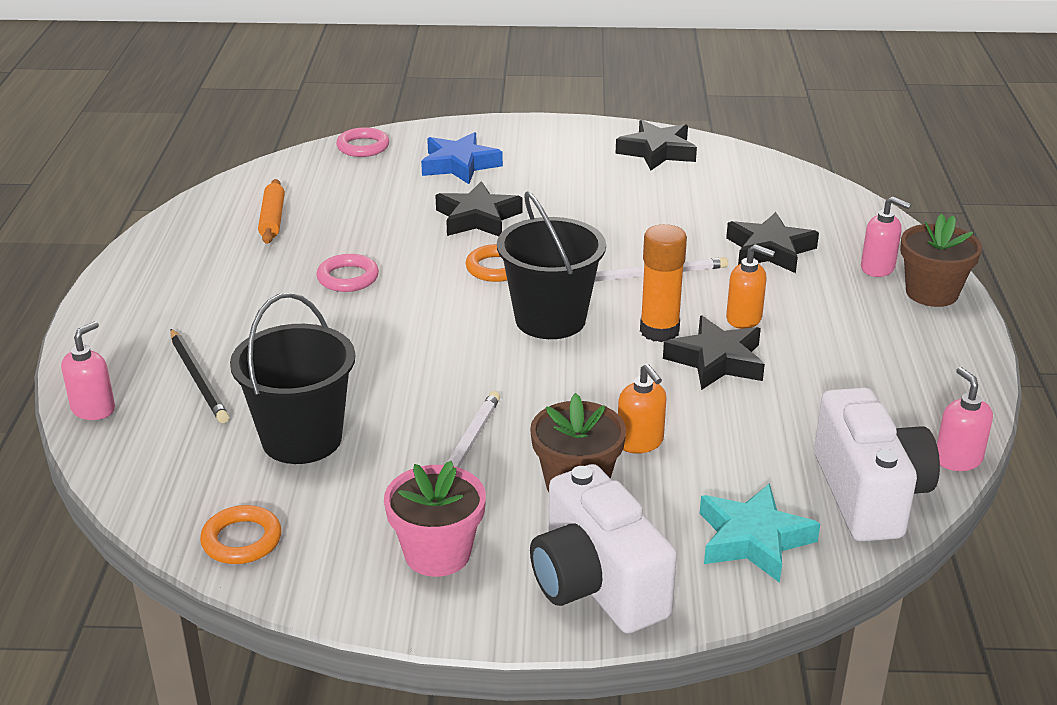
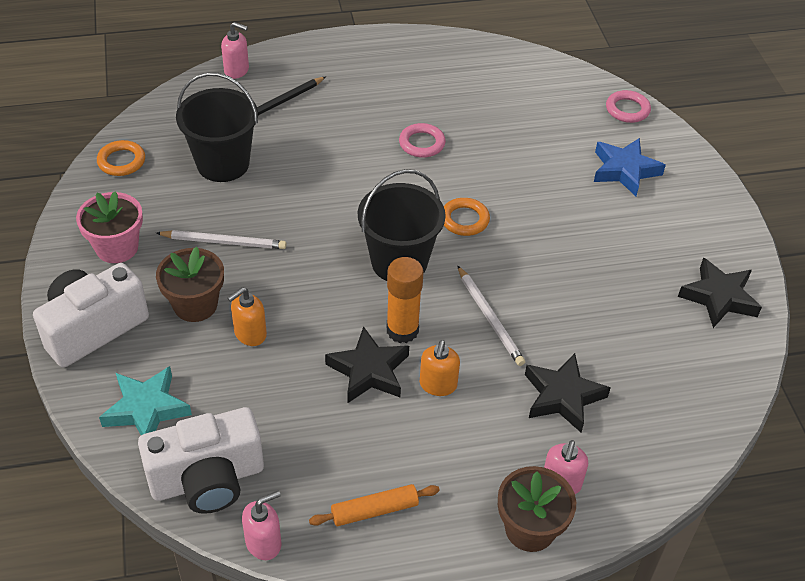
camera: 75 degrees right, 15 degrees up
(272, 219) = (490, 88): orange rolling pin -> orange rolling pin (374, 510)
(477, 218) = (538, 196): black star -> none

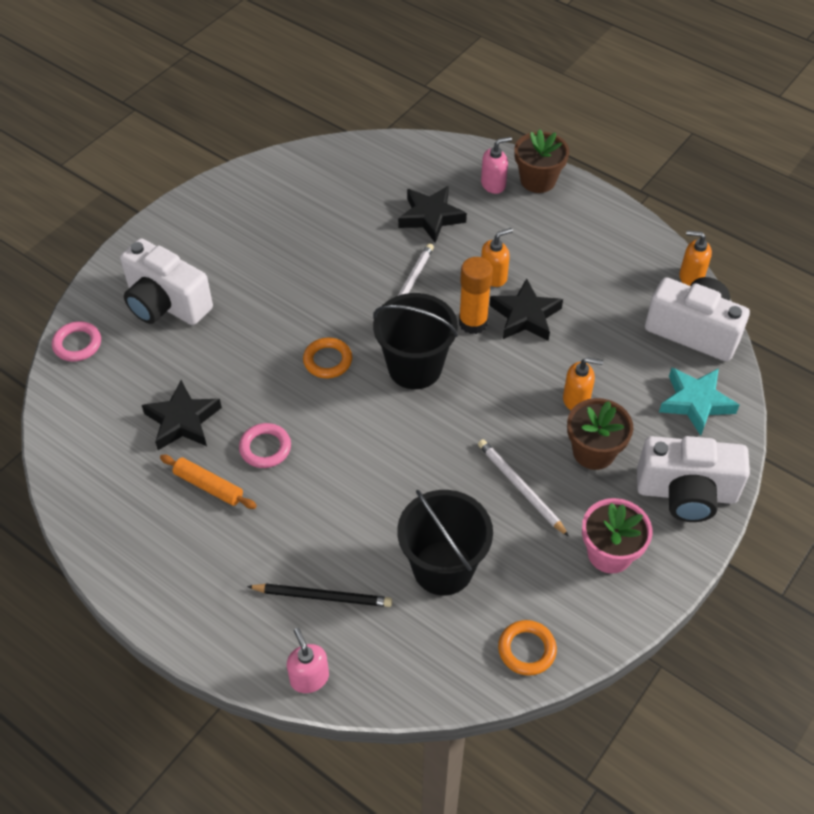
camera: 130 degrees left, 5 degrees up
(264, 543) = (691, 276): pink soap dispenser -> orange soap dispenser
(374, 510) = (611, 246): orange rolling pin -> orange rolling pin (208, 486)
(624, 170) = (166, 304): blue star -> white camera
(719, 297) = (257, 192): black star -> black star (183, 421)

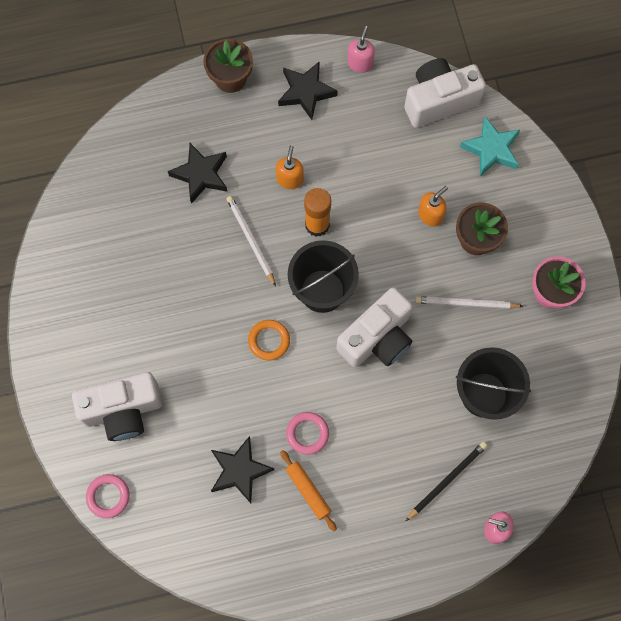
camera: 50 degrees left, 20 degrees up
(208, 486) = (308, 491): orange rolling pin -> orange rolling pin turned 75 degrees clockwise
(493, 184) = (208, 109): pink soap dispenser -> pink soap dispenser (360, 63)
(525, 316) = (340, 188): black star -> black star (306, 92)
(526, 650) = (574, 392): orange ring -> none
(686, 493) = (547, 214): white camera -> white camera (377, 338)
(691, 276) = (396, 61): orange soap dispenser -> none

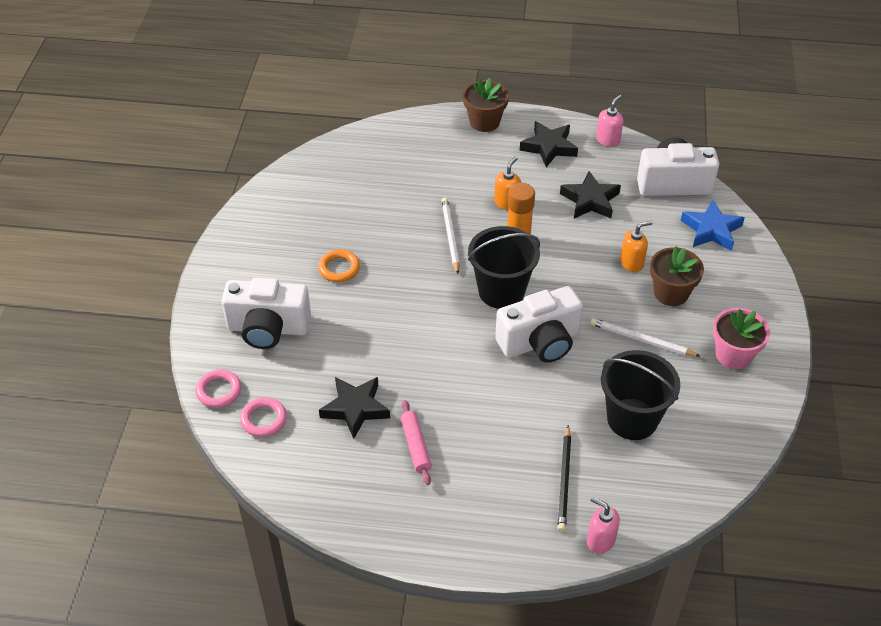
camera: 20 degrees right, 25 degrees down
(201, 174) = (426, 179): black star -> black star (590, 200)
(269, 341) = (432, 315): orange ring -> orange ring (339, 268)
(307, 433) = (436, 398): pink ring -> pink ring (264, 419)
(308, 491) = (415, 446): orange rolling pin -> pink rolling pin
(447, 480) = (564, 480): black pencil -> black pencil turned 120 degrees clockwise
(491, 149) = (711, 230): turquoise star -> blue star

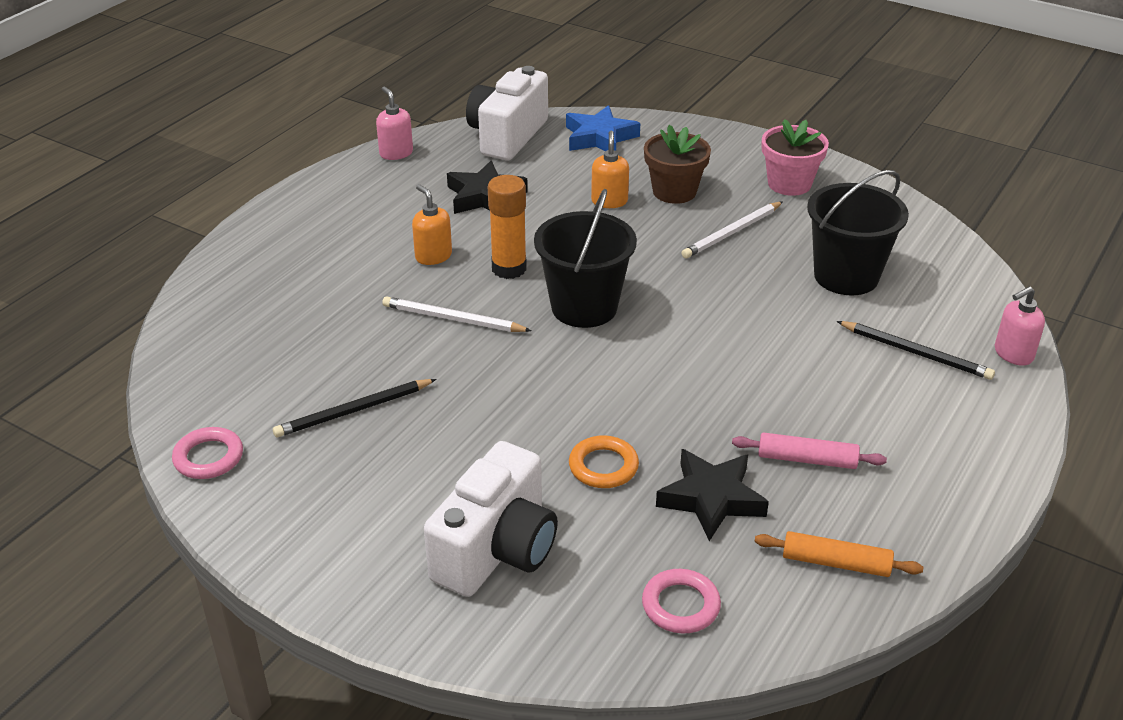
camera: 65 degrees left, 10 degrees down
(219, 391) = (592, 645): pink ring -> pink ring (208, 457)
(330, 483) = (836, 563): none -> orange rolling pin
(339, 268) = (430, 439): orange ring -> orange ring (603, 466)
(344, 228) = (353, 411): none -> black pencil
(484, 122) = (267, 228): brown flower pot -> none
(540, 342) = (690, 304): white camera -> none
(549, 147) = (366, 196): black star -> none

